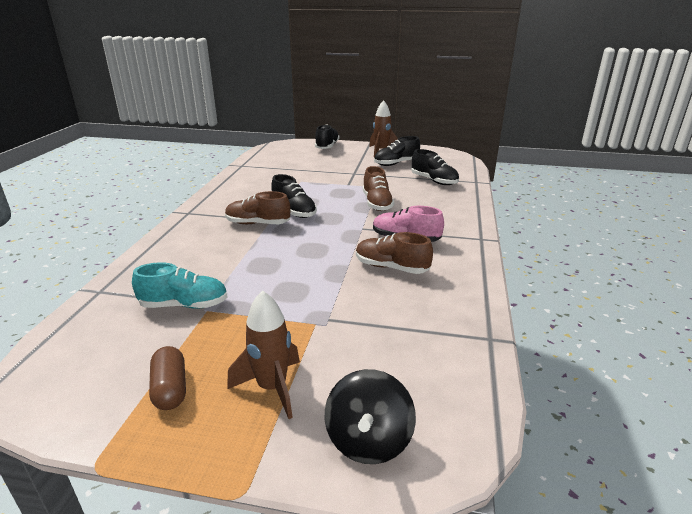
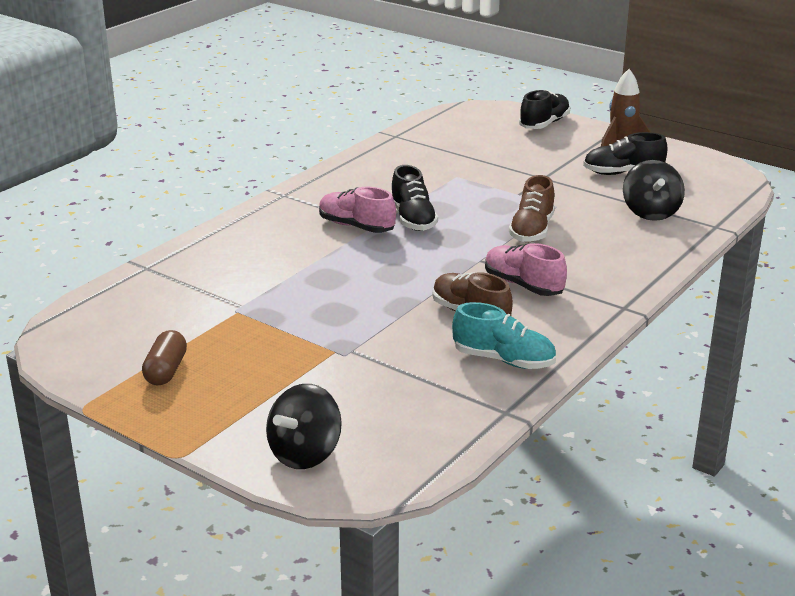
camera: 25 degrees right, 0 degrees up
(184, 305) = (219, 301): turquoise shoe -> turquoise shoe (503, 360)
(258, 223) = (356, 226): brown shoe -> pink shoe
(272, 388) = (253, 394): brown rocket -> none
(434, 181) = (650, 212): black shoe -> black spinning top

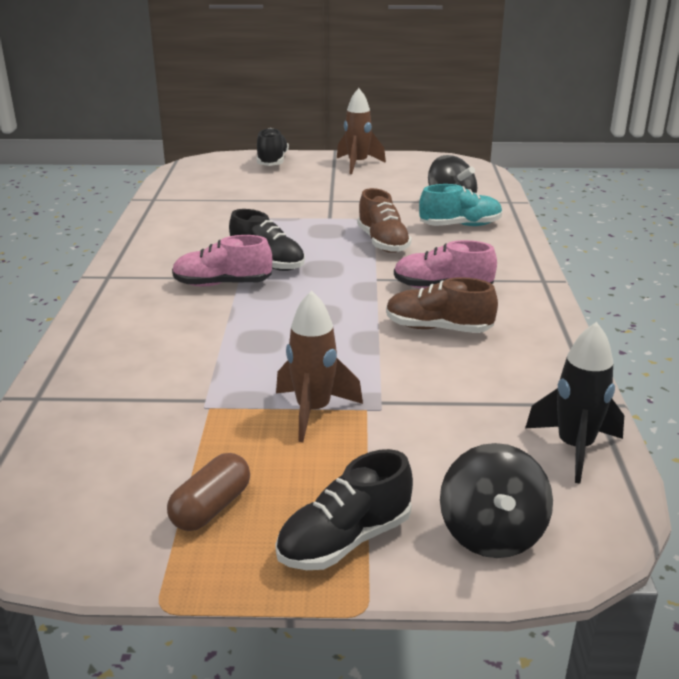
camera: 35 degrees left, 0 degrees up
(166, 370) = (211, 508): brown capsule -> brown capsule turned 60 degrees clockwise
(298, 339) = (313, 411): none -> brown rocket
(440, 432) = (574, 448): none -> black rocket
(503, 360) = (524, 358): turquoise shoe -> turquoise shoe (460, 226)
(623, 173) = (387, 182): black shoe -> black shoe (345, 540)

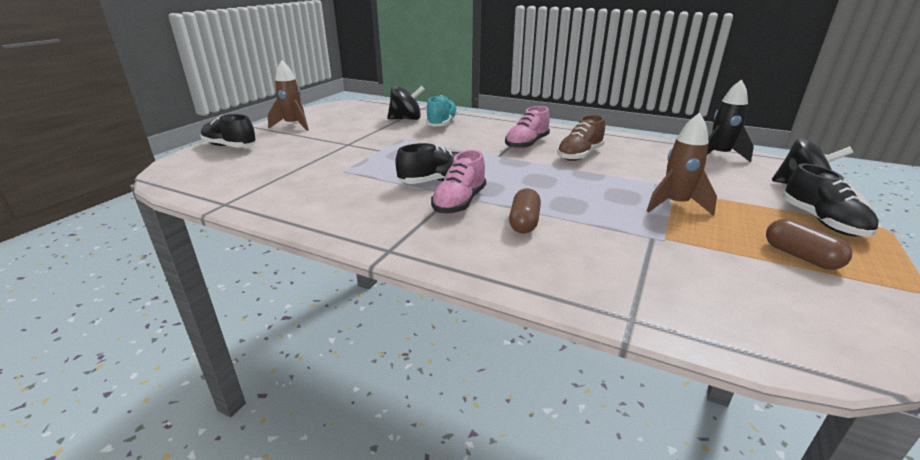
camera: 65 degrees left, 0 degrees up
(197, 323) = (524, 222): none -> brown capsule
(383, 242) = (443, 144): brown shoe -> none

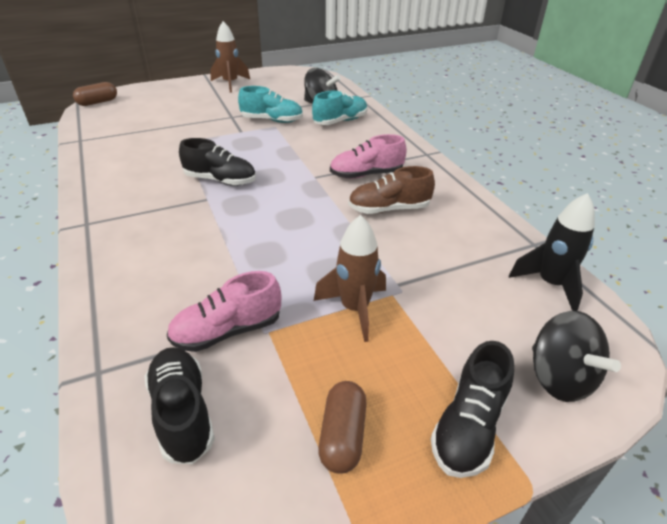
camera: 40 degrees right, 10 degrees up
(230, 146) = (161, 91): black shoe -> black shoe (182, 413)
(389, 137) = (272, 120): none -> turquoise shoe
(459, 202) = (196, 208): pink shoe -> pink shoe (227, 331)
(524, 222) = (201, 250): brown capsule -> brown capsule (98, 102)

